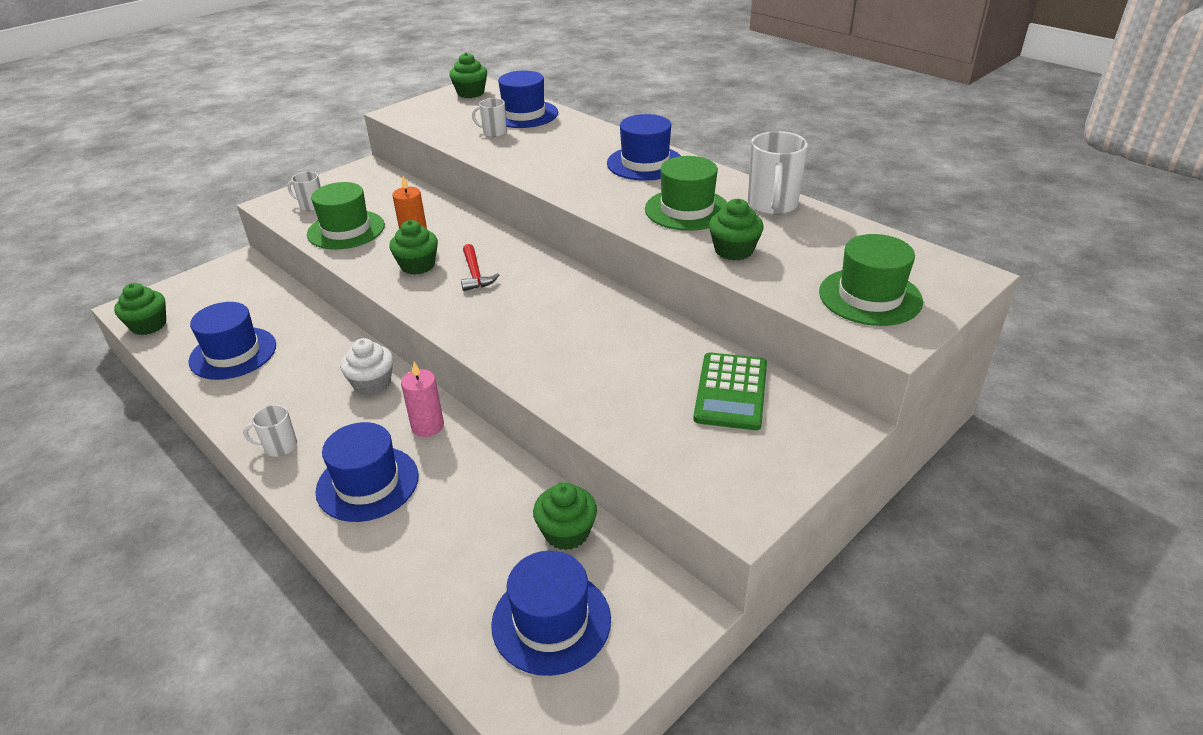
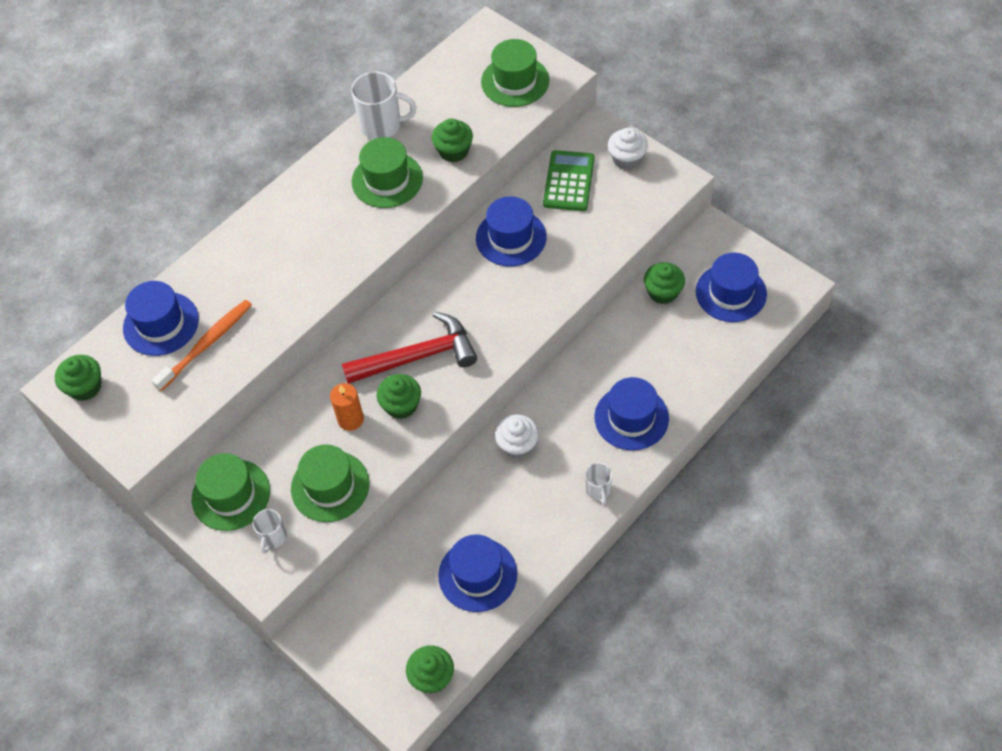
camera: 90 degrees left, 20 degrees up
(365, 186) = (231, 495): none -> green hat
(427, 426) = (567, 392): pink candle -> none
(475, 274) = (417, 356): red hammer -> red hammer, size x1.97
(494, 132) = (207, 344): white mug -> orange toothbrush
(645, 163) = (295, 212): blue hat -> blue hat (511, 238)
(731, 392) = (569, 181): green calculator -> green calculator turned 90 degrees counterclockwise
(780, 454) = (627, 159): none -> white cupcake

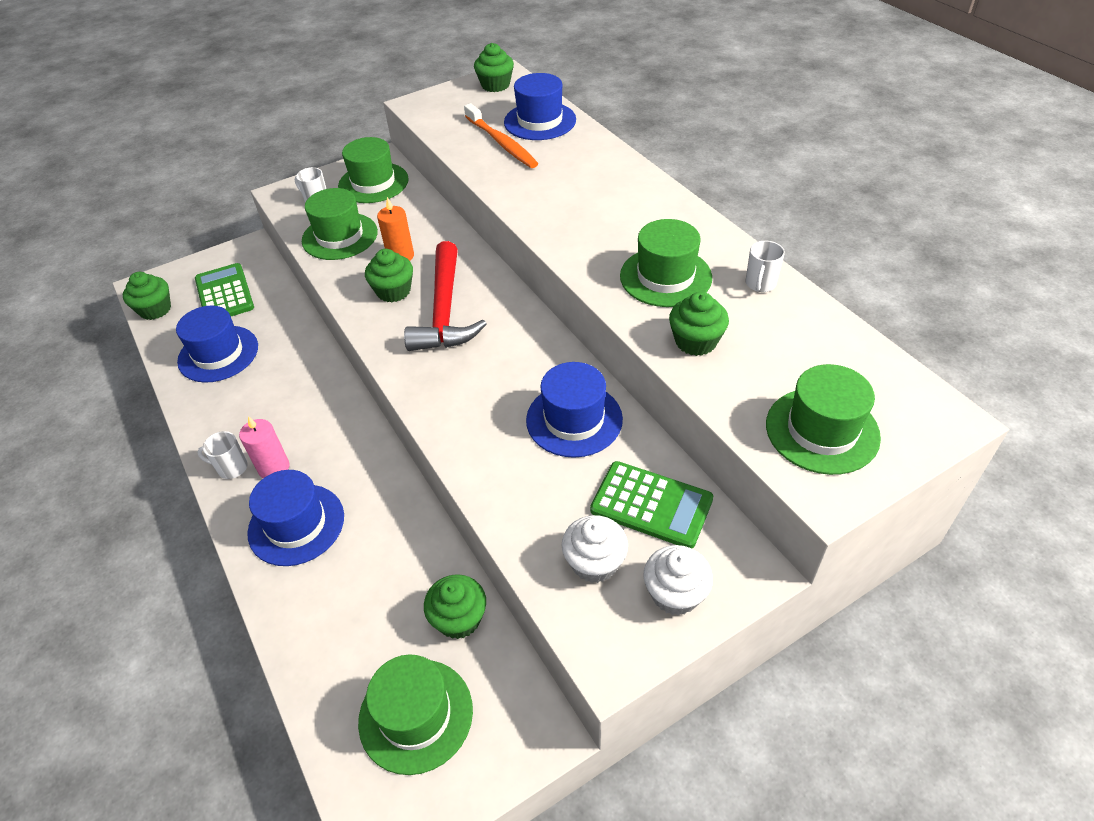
camera: 105 degrees right, 10 degrees down
(382, 125) = (760, 284): white mug -> white mug, size x0.56
(392, 618) = (224, 294): none -> green calculator
(517, 445) = (330, 410): white cupcake -> white cupcake (594, 562)
(588, 459) = (274, 468): none -> pink candle
(731, 293) = (416, 715): blue hat -> green hat

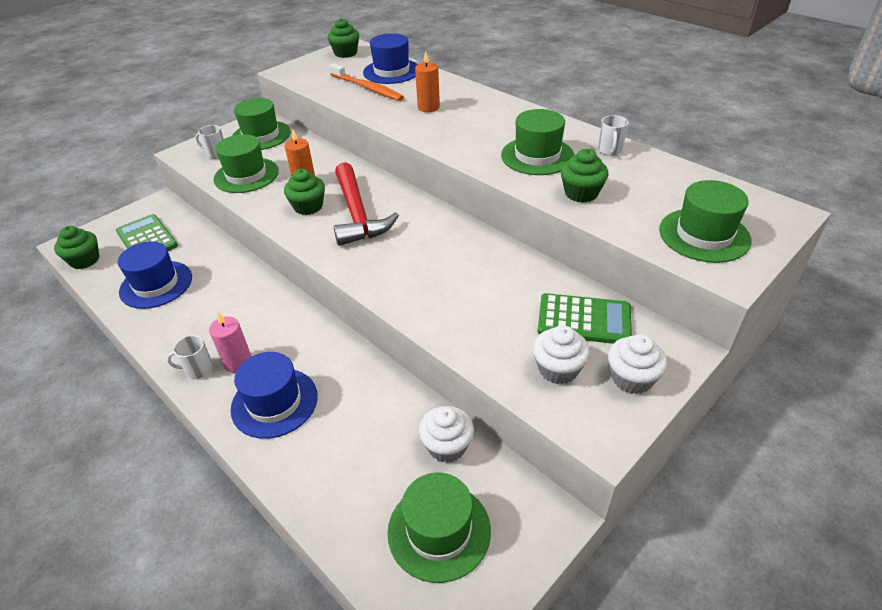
camera: 15 degrees left, 5 degrees down
(459, 618) = (447, 446): green cupcake -> white cupcake
(563, 183) = (428, 107): none -> orange candle
(574, 419) = (496, 272): blue hat -> none

